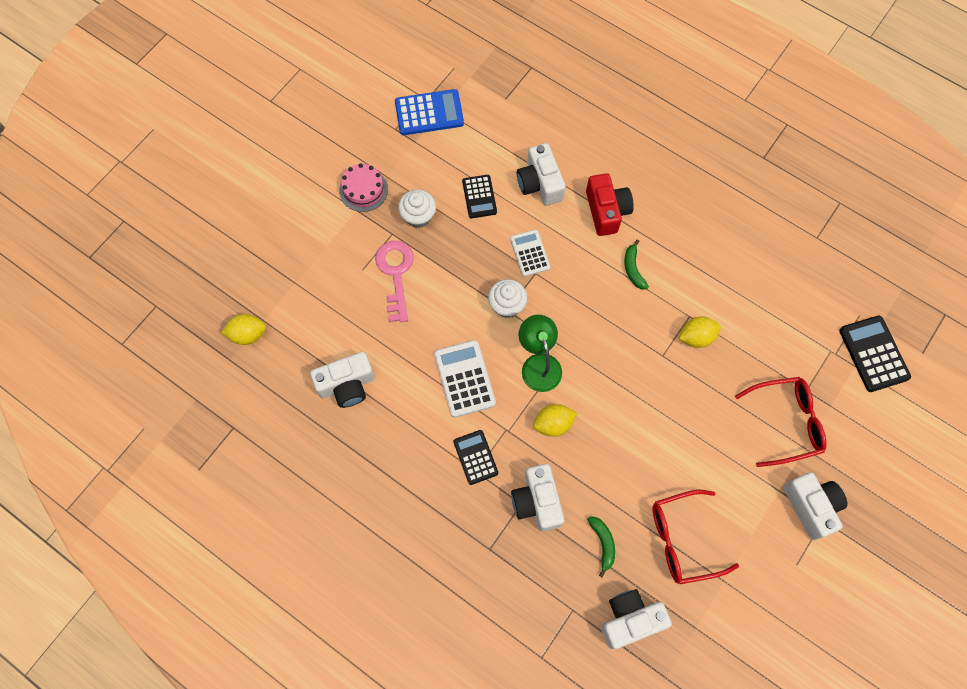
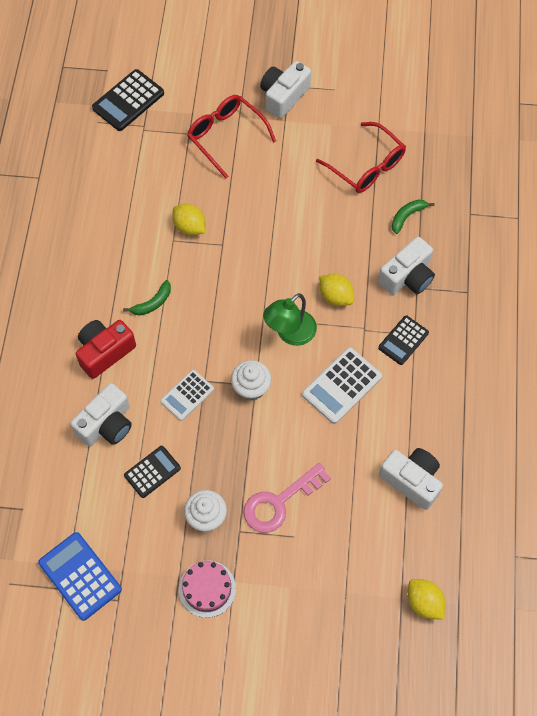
camera: 120 degrees left, 5 degrees down
(630, 620) = (449, 174): white camera -> none

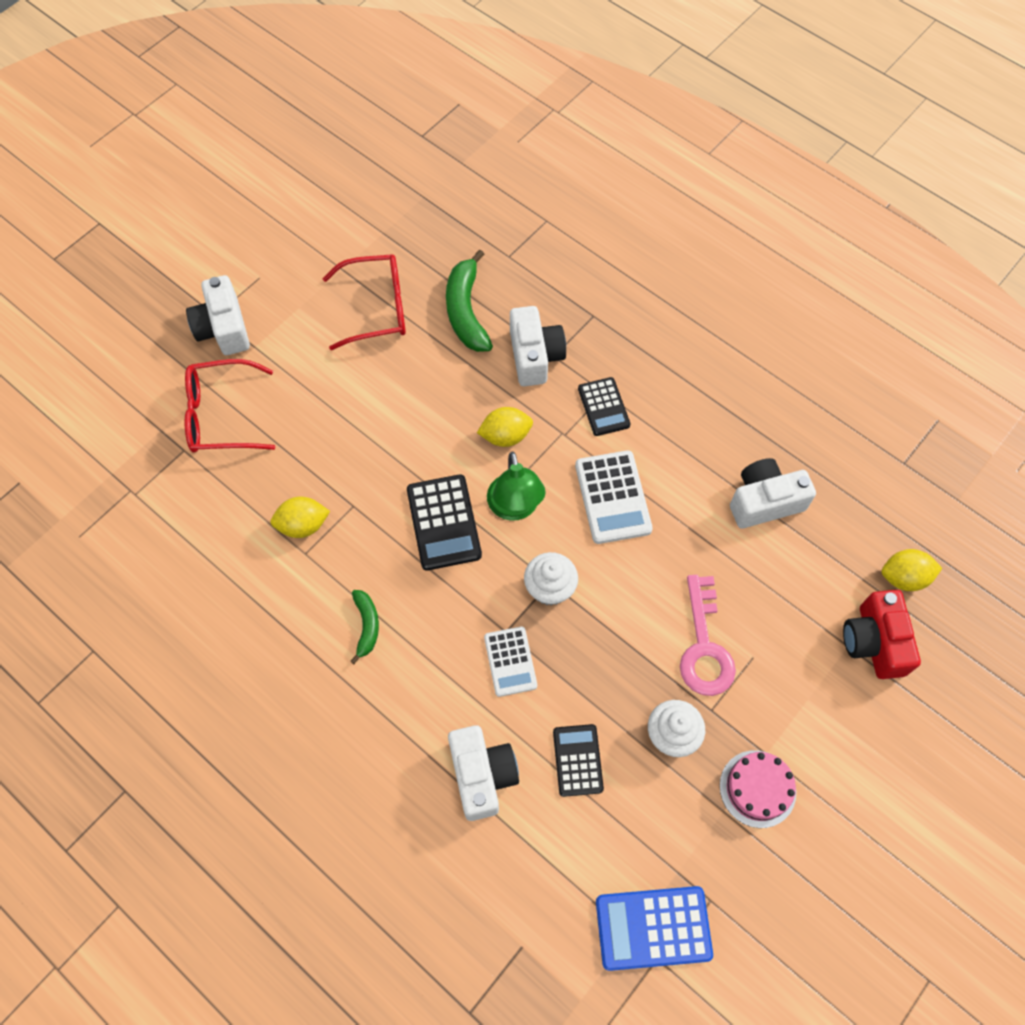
camera: 55 degrees left, 0 degrees up
(104, 352) = (388, 719): red camera -> red camera (874, 642)
(128, 101) = (81, 486): black calculator -> black calculator (444, 522)
(407, 216) = (466, 311): green banana -> green banana, size x1.77

